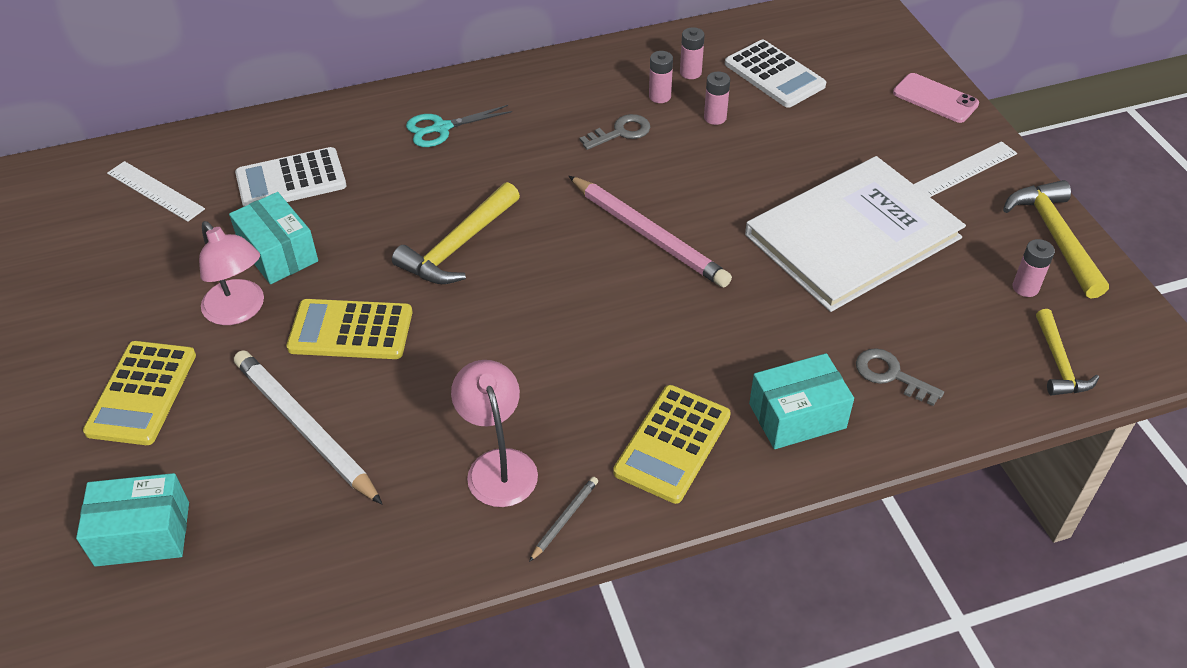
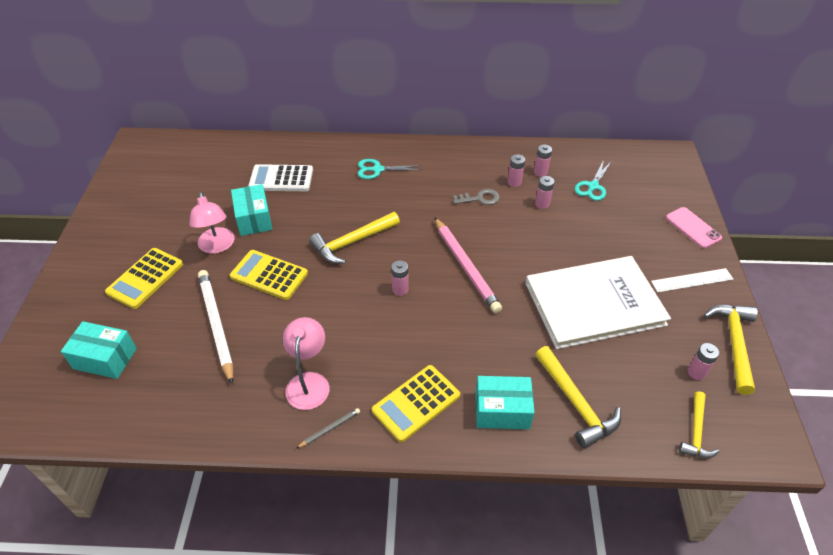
camera: 20 degrees right, 0 degrees up
(155, 191) = (209, 166): white ruler -> none
(568, 294) = (400, 289): none -> pink battery
(774, 75) = (593, 186): white calculator -> turquoise scissors
(891, 375) = (576, 403): grey key -> yellow hammer

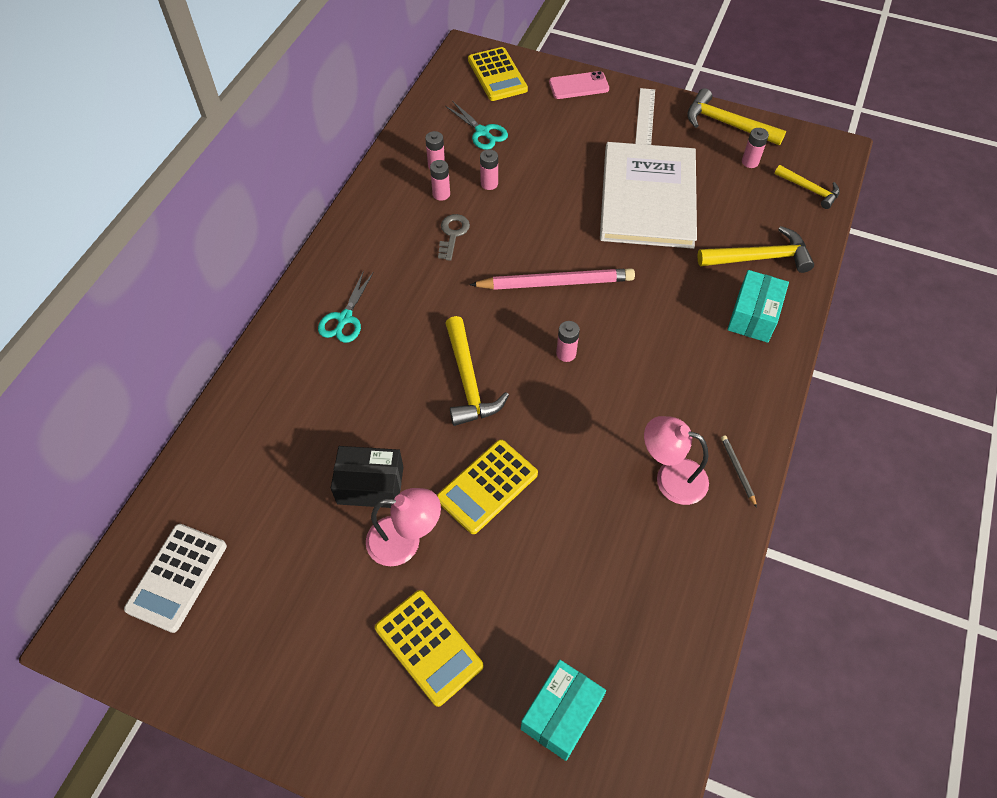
camera: 70 degrees left, 10 degrees up
(216, 325) = (551, 564): white pencil -> none
(254, 219) = (370, 485): turquoise box -> black box
(281, 179) = (302, 435): white calculator -> white calculator (177, 577)
(416, 403) = (726, 384): yellow calculator -> yellow calculator (497, 75)

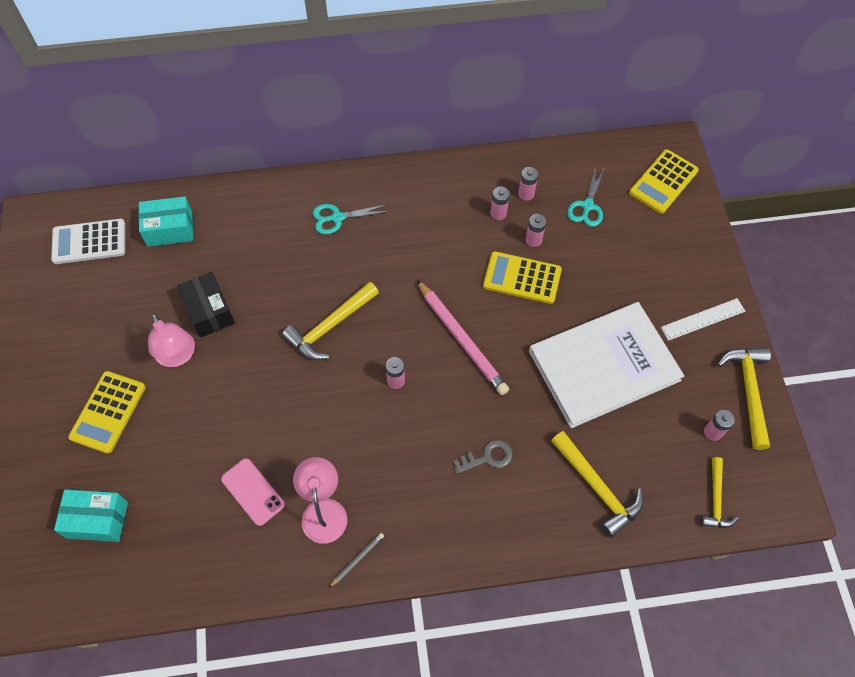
camera: 60 degrees right, 5 degrees up
(452, 234) = (463, 243): grey key -> grey key (487, 457)
(487, 486) = (247, 385): yellow calculator -> yellow calculator (522, 278)
(578, 86) = (700, 248): pink phone -> pink phone (253, 492)
(753, 316) = (525, 509): turquoise box -> turquoise box (170, 229)

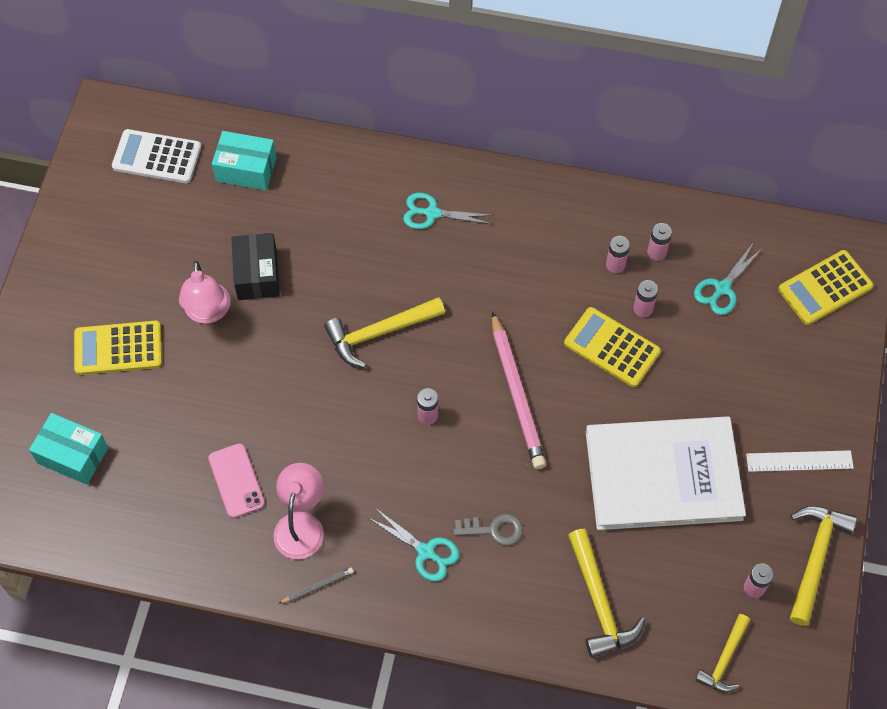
camera: 20 degrees right, 0 degrees up
(108, 412) = (118, 348): yellow calculator -> yellow calculator turned 45 degrees clockwise
(438, 496) = (426, 552): none -> turquoise scissors

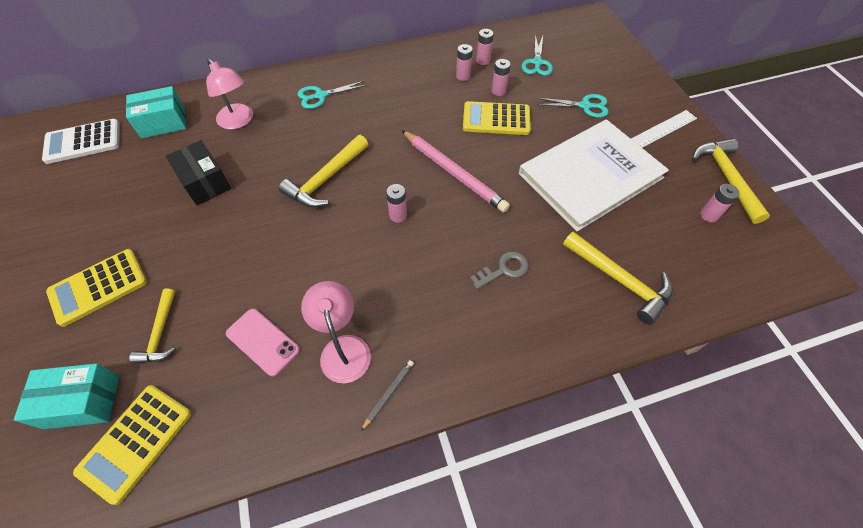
camera: 30 degrees left, 5 degrees down
(208, 312) = (174, 225): pink lamp -> pink lamp (239, 121)
(426, 552) = (463, 314): turquoise scissors -> turquoise scissors (585, 106)
(724, 660) = (736, 273): yellow hammer -> yellow hammer (160, 333)
(825, 288) = (593, 40): yellow calculator -> yellow calculator (136, 442)

